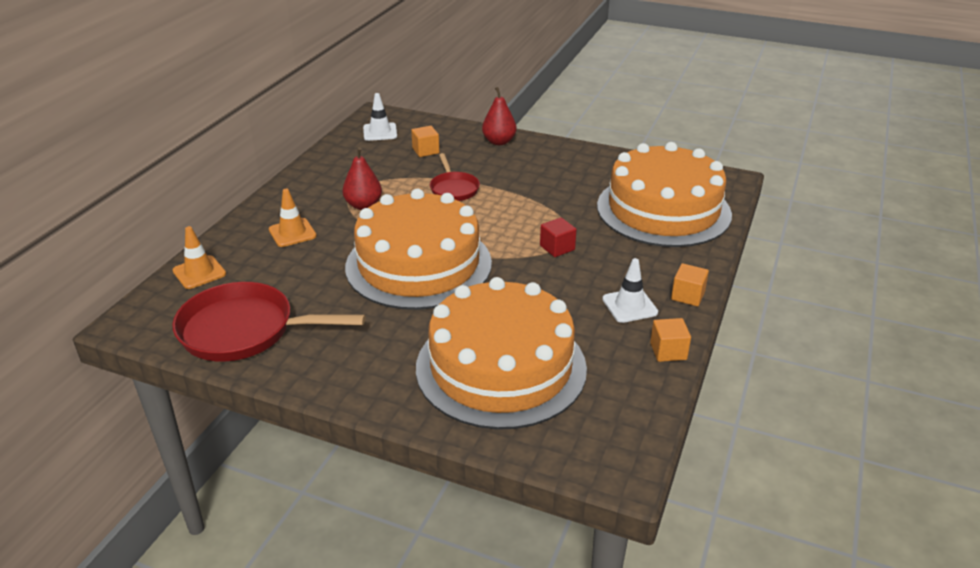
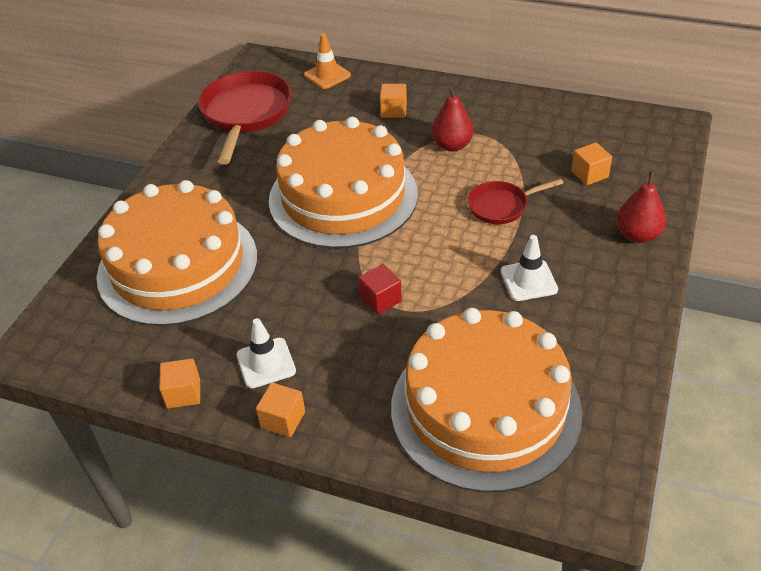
camera: 90 degrees right, 10 degrees up
(292, 233) = (393, 111): orange traffic cone -> orange cube
(380, 132) = (626, 133): white traffic cone -> white traffic cone (528, 280)

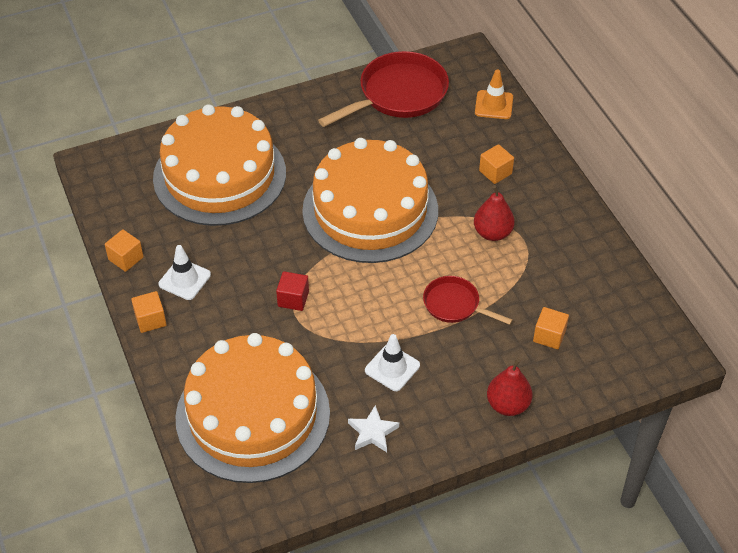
camera: 45 degrees right, 5 degrees up
(588, 334) = (372, 432): none -> white star

